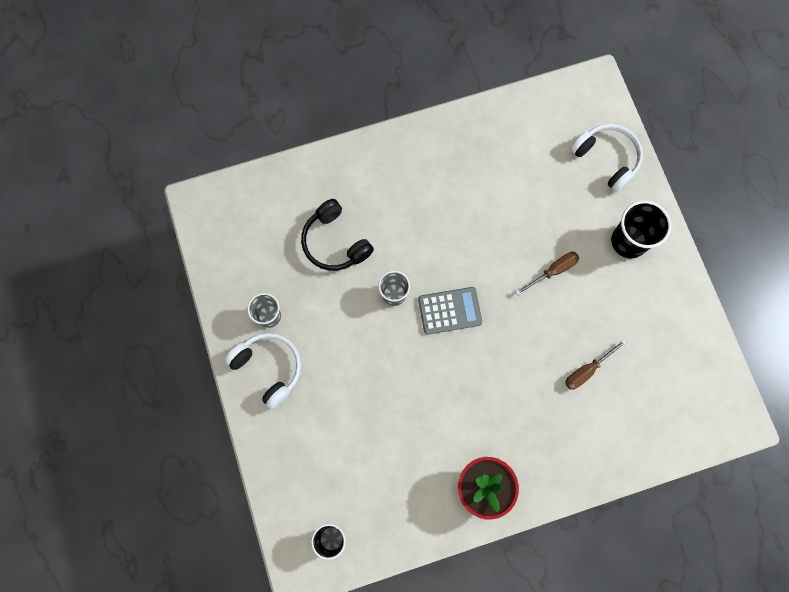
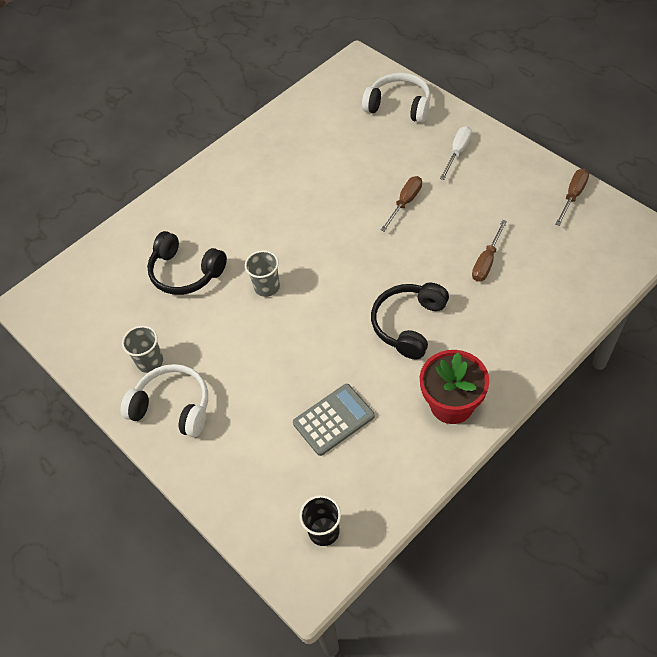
camera: 20 degrees left, 20 degrees down
(449, 310) = (328, 275): grey calculator -> grey calculator (333, 419)
(489, 395) = (409, 324): none -> black headphones
(628, 241) = (457, 152): black cup -> white screwdriver
(700, 344) = (573, 196): none -> brown screwdriver

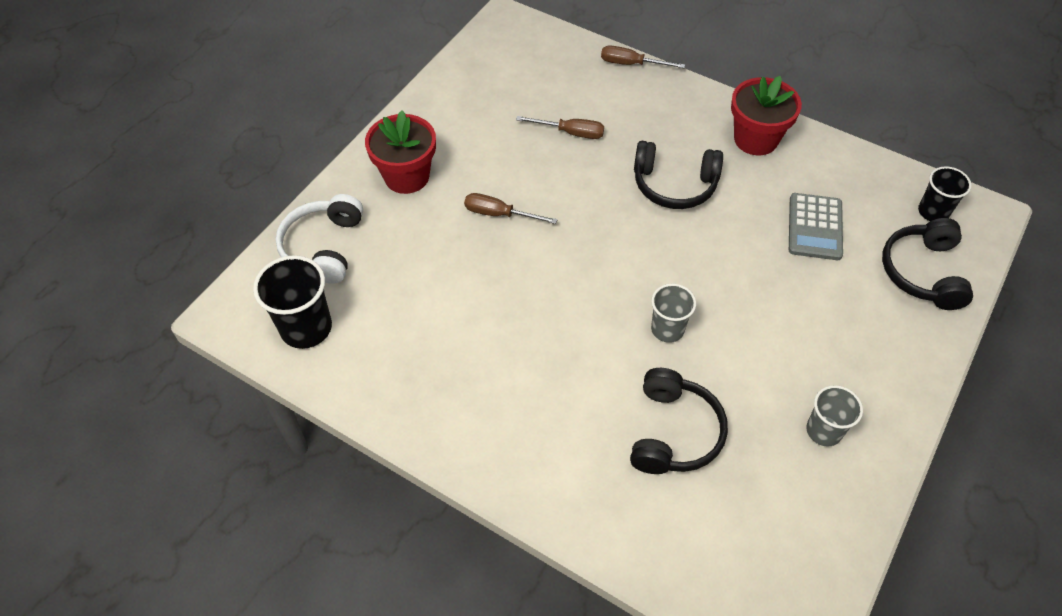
camera: 110 degrees left, 0 degrees up
(173, 407) = (871, 384): white headphones -> none
(260, 490) = (922, 272): none -> black headphones
(333, 97) = (306, 328): none -> black cup
(333, 419) = (815, 227): grey calculator -> grey calculator turned 120 degrees counterclockwise
(457, 152) = (407, 176): white screwdriver -> red flower pot
(573, 196) = (462, 75): brown screwdriver -> brown screwdriver (631, 64)

